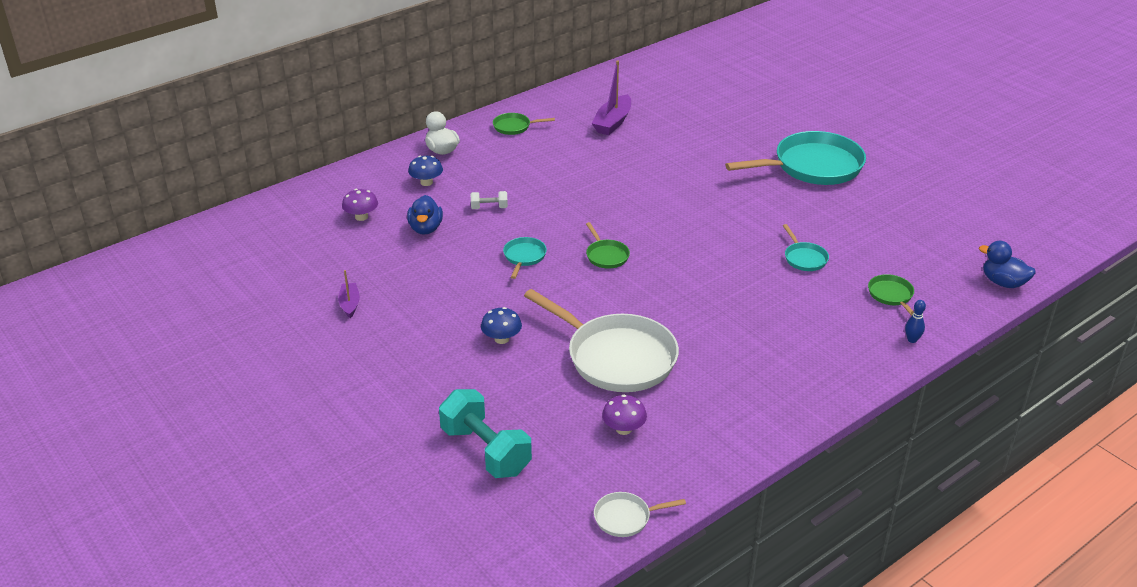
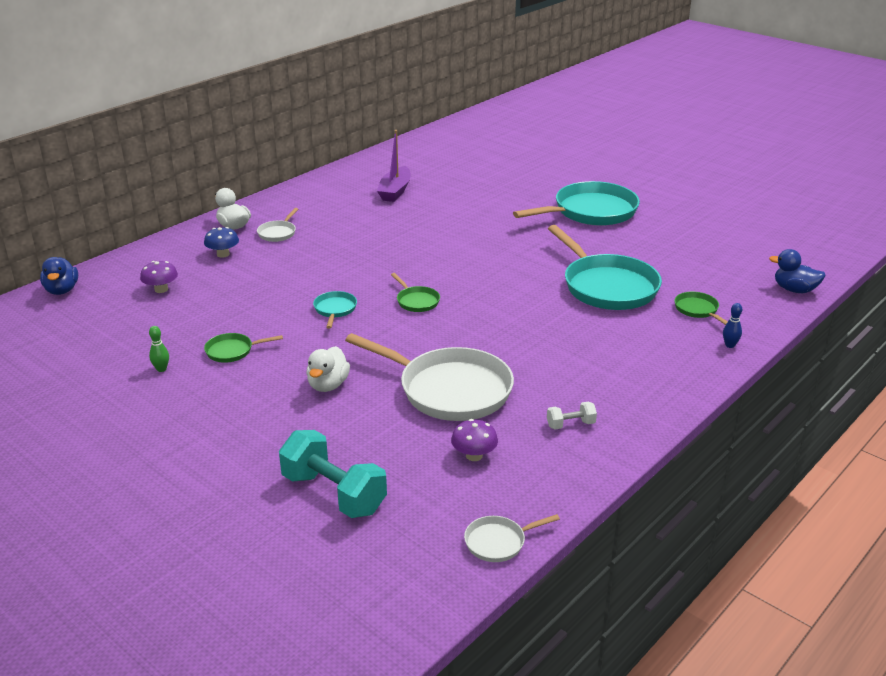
camera: 10 degrees left, 5 degrees down
(350, 304) = (161, 369): purple boat -> green bowling pin
(425, 229) = (229, 294): blue duck -> blue duck (62, 290)
(484, 162) = (278, 233): none -> white pan
(489, 208) = (291, 270): white dumbbell -> white dumbbell (570, 424)
(501, 339) = (328, 385): blue mushroom -> white duck
(514, 127) = (301, 202): green pan -> green pan (232, 351)
(804, 258) = (606, 286): turquoise pan -> turquoise pan, size x2.25

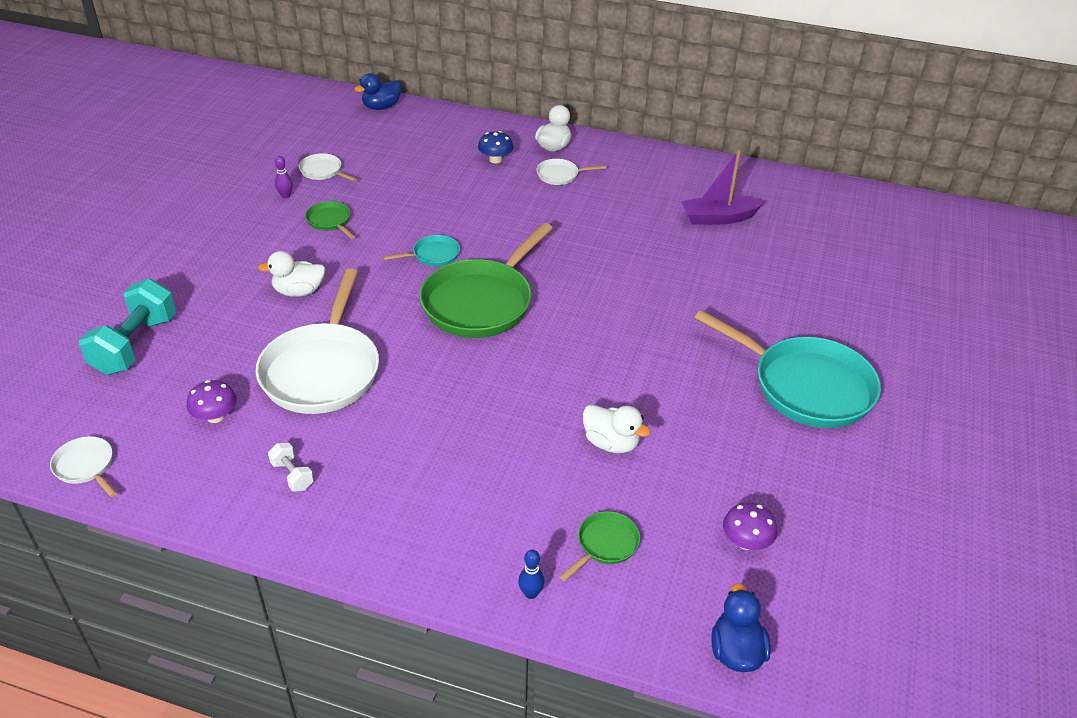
camera: 65 degrees right, 10 degrees up
(141, 341) = (323, 171): none -> white pan
(161, 289) = (411, 151): purple mushroom -> purple mushroom (746, 542)
(161, 369) = (285, 196): green bowling pin -> purple bowling pin
(416, 301) = (481, 302): green pan -> green pan, size x2.25
(606, 286) = (611, 443): turquoise pan -> white duck

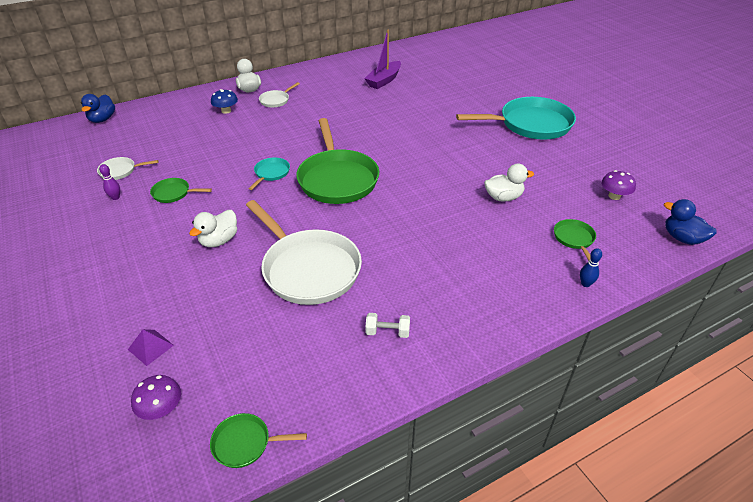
camera: 45 degrees left, 0 degrees up
(86, 467) = (245, 443): white pan -> green pan
(135, 345) = (150, 347): turquoise dumbbell -> purple pyramid
(215, 416) = (285, 341): purple mushroom -> purple mushroom (161, 409)

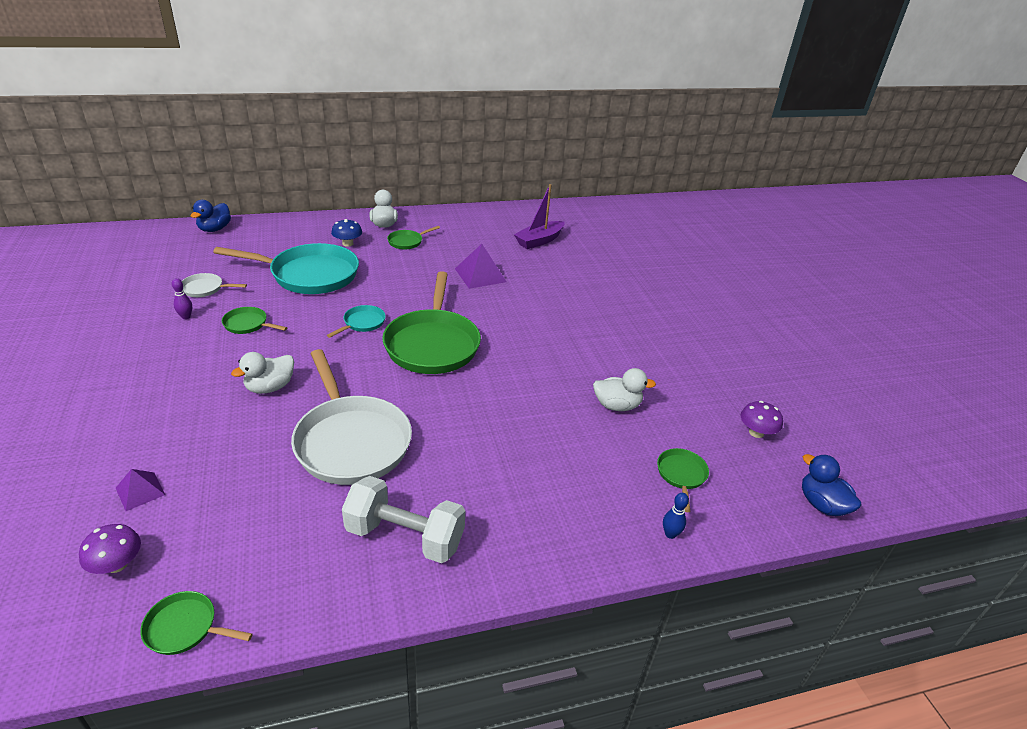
camera: 10 degrees right, 5 degrees down
(276, 100) = (407, 242): white pan -> green pan
(349, 116) = (480, 275): none -> purple pyramid
(387, 332) = (405, 536): white dumbbell -> white dumbbell, size x2.14
(530, 124) = (690, 324): turquoise pan -> turquoise pan (309, 275)

